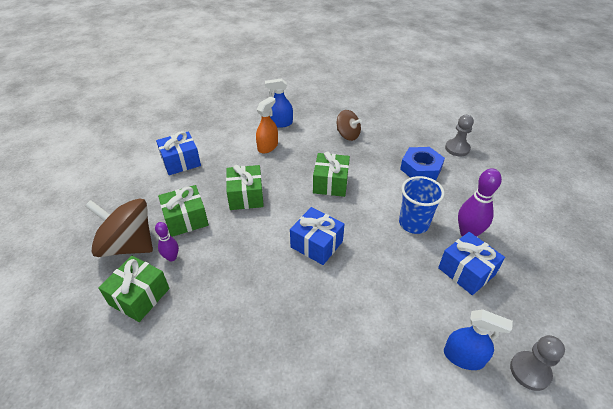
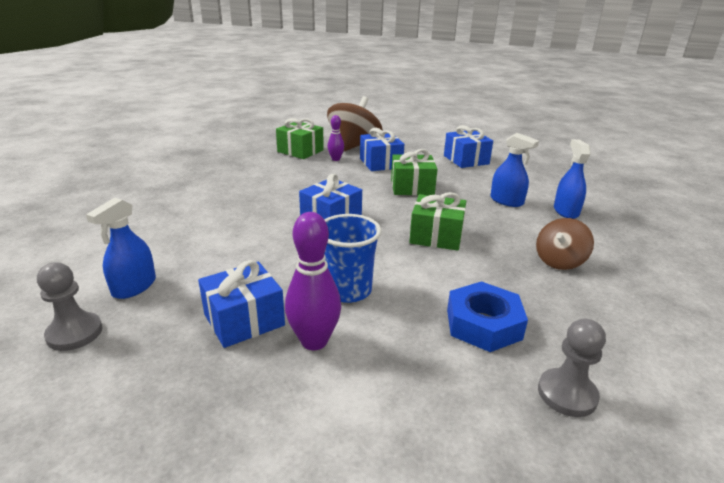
camera: 95 degrees right, 15 degrees down
(186, 219) = (380, 163): green gift -> blue gift
(267, 146) = (506, 201): orange spray bottle -> blue spray bottle

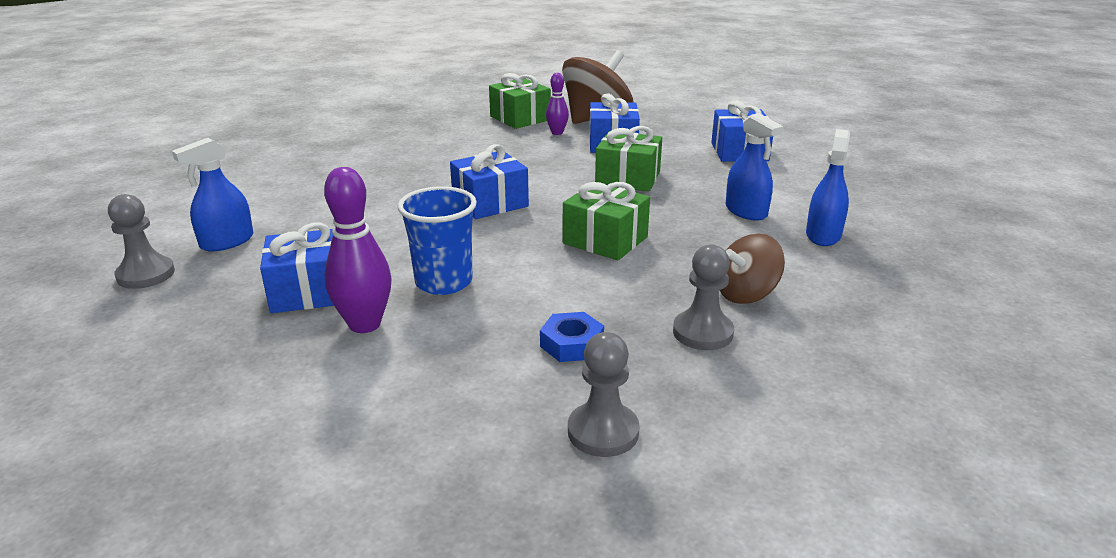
camera: 20 degrees right, 0 degrees up
(483, 324) = (572, 344): blue nut -> blue nut, size x0.63
(559, 296) = (702, 332): none -> grey pawn

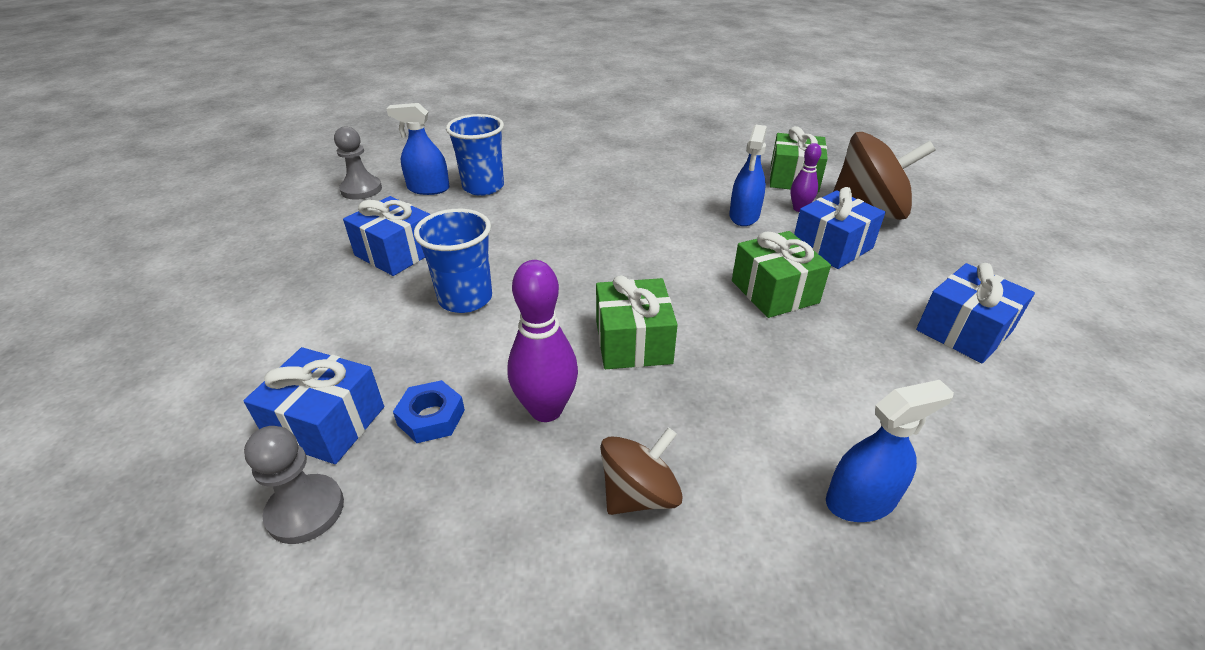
camera: 50 degrees right, 10 degrees up
(284, 217) = (483, 187): none -> blue cup
(365, 324) = (373, 299): purple bowling pin -> purple bowling pin (546, 409)
(490, 203) = (618, 249): blue gift -> blue gift (327, 423)
(702, 332) = (527, 497): grey pawn -> none
(746, 211) = (826, 405): blue spray bottle -> blue spray bottle (744, 216)
(746, 294) = (639, 494): brown spinning top -> brown spinning top turned 120 degrees clockwise

